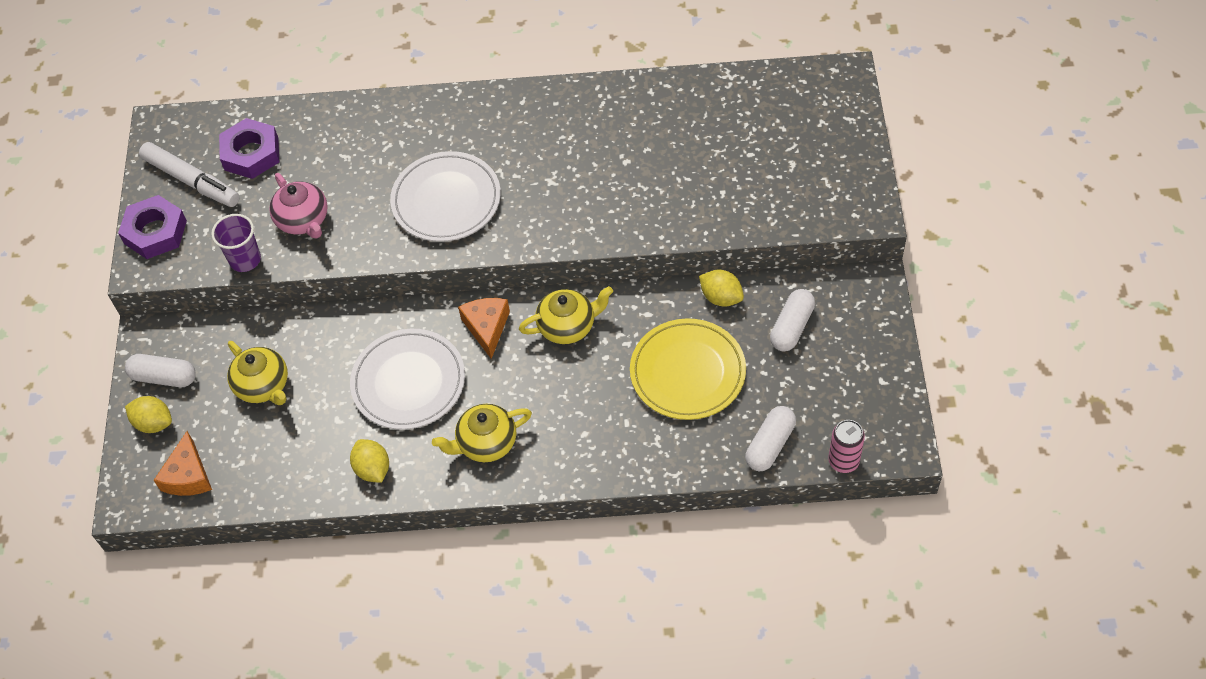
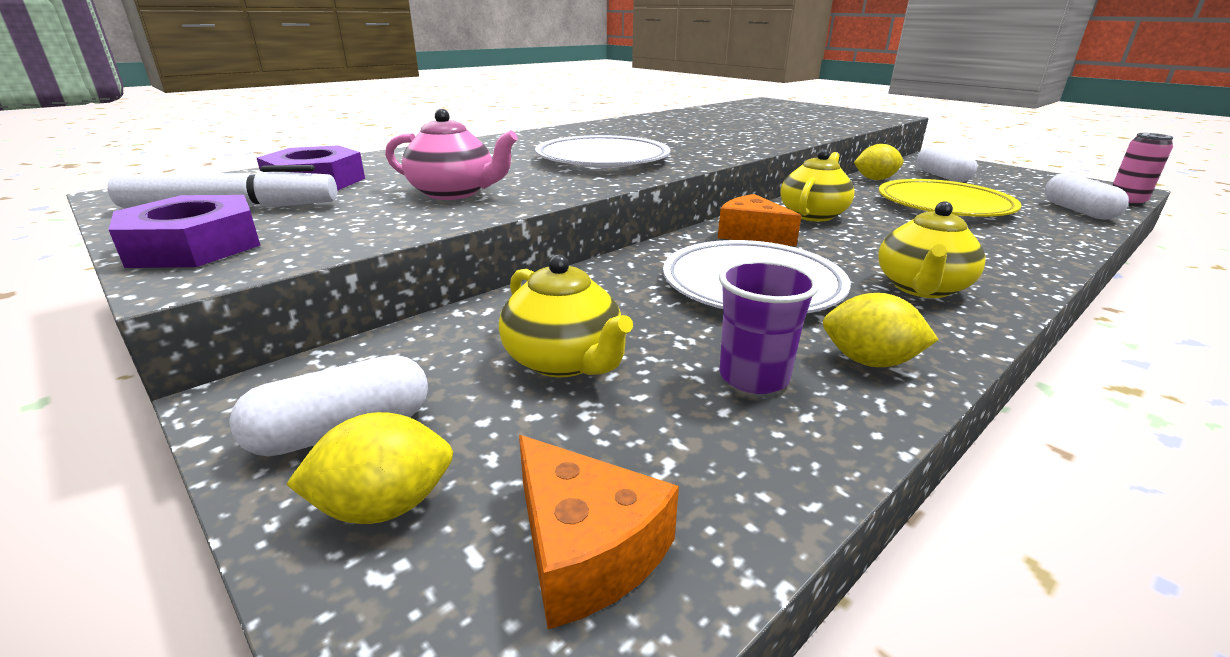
camera: 45 degrees left, 30 degrees down
(245, 259) = (403, 227): purple cup -> purple cup (753, 377)
(263, 386) = (564, 361): yellow teapot -> yellow teapot turned 45 degrees clockwise

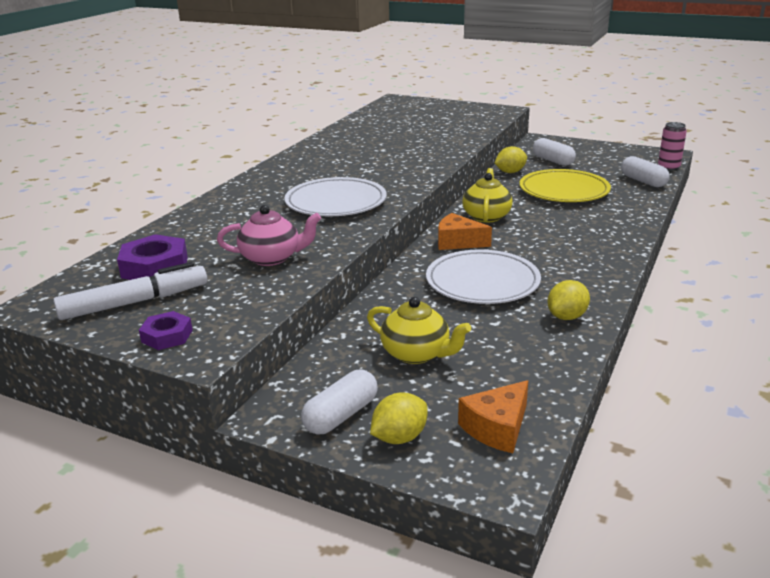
camera: 20 degrees left, 0 degrees up
(194, 246) = (167, 336): purple nut -> purple nut, size x0.61
(585, 549) = (497, 428): orange cheese -> orange cheese turned 105 degrees clockwise
(753, 377) = (517, 339): purple cup -> none
(869, 361) = (567, 317): yellow lemon -> yellow lemon turned 45 degrees counterclockwise
(921, 288) = (574, 264): yellow teapot -> none

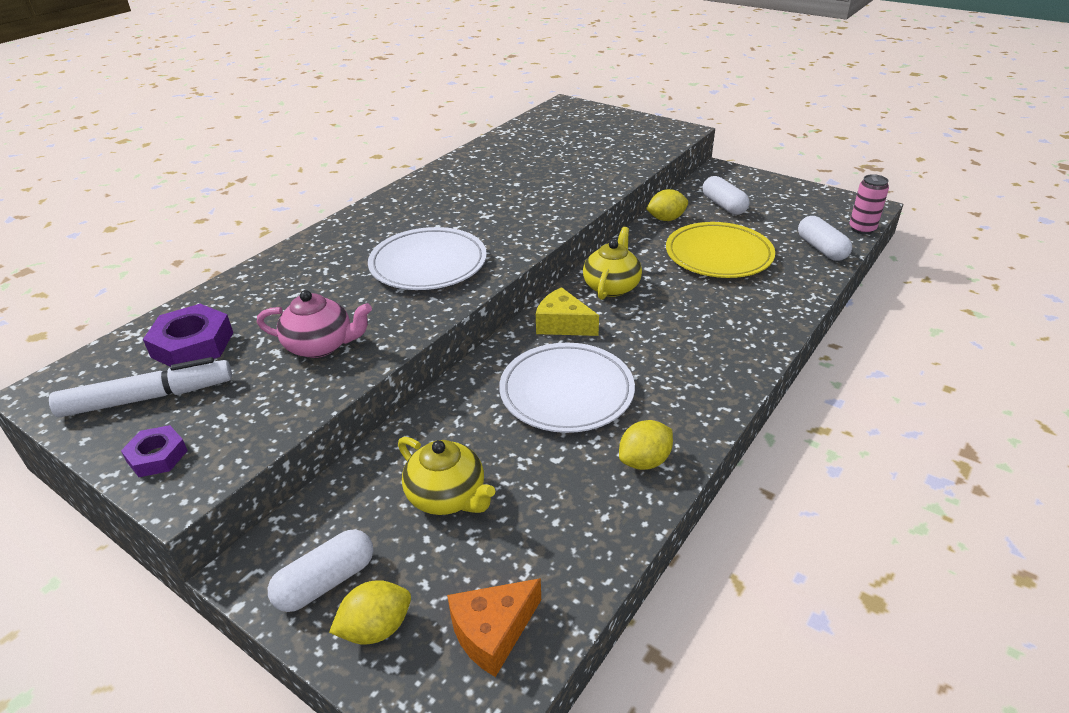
camera: 10 degrees right, 10 degrees up
(458, 242) = (563, 324): orange cheese -> yellow cheese

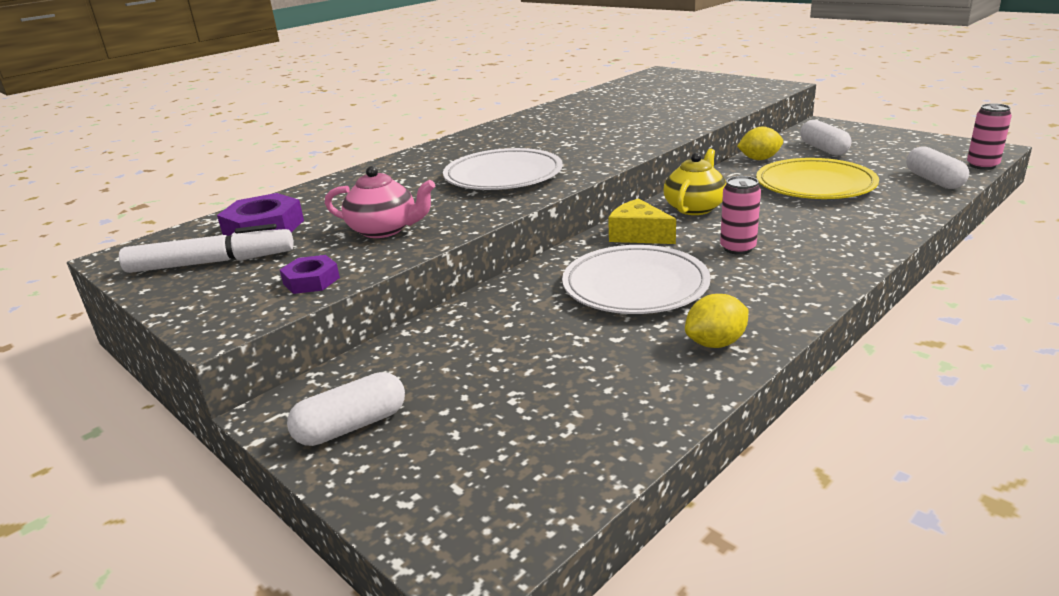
camera: 10 degrees right, 10 degrees down
(157, 456) = (207, 303): purple nut -> purple nut (311, 281)
(376, 628) = (395, 467): yellow lemon -> none
(447, 496) = (493, 363): yellow teapot -> none
(492, 632) = (522, 479): orange cheese -> none
(655, 340) = (737, 248): none -> pink can

